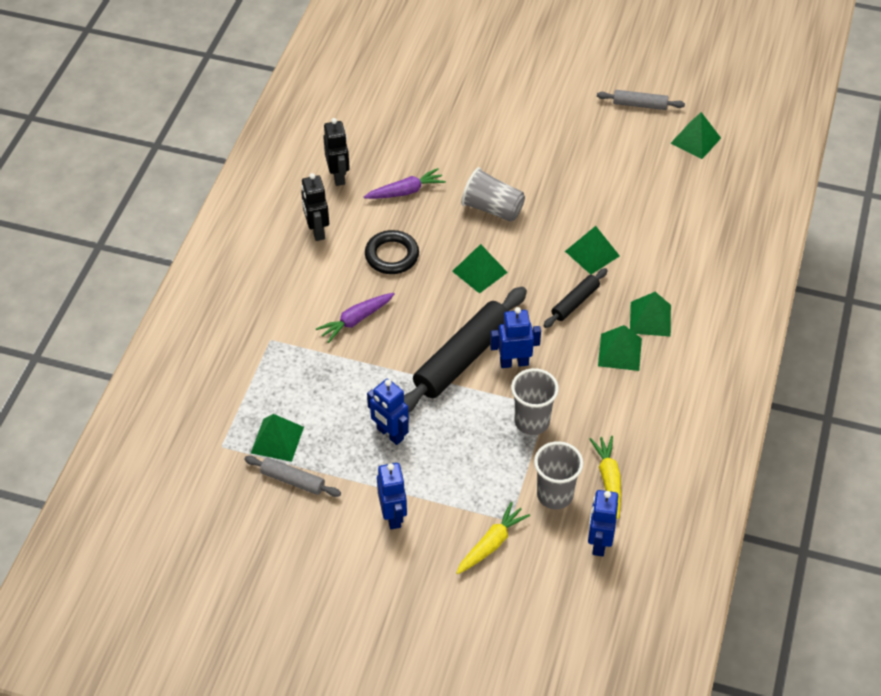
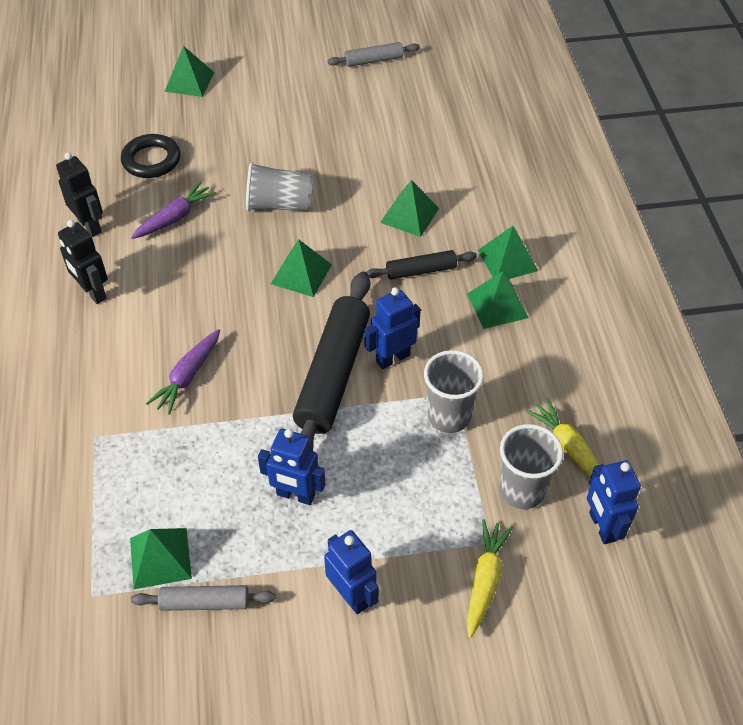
camera: 25 degrees left, 0 degrees up
(392, 255) = (194, 290): black ring -> black ring (151, 160)
(575, 302) = (421, 270): black rolling pin -> black rolling pin turned 60 degrees clockwise
(695, 140) = (447, 76): green pyramid -> green pyramid (189, 81)

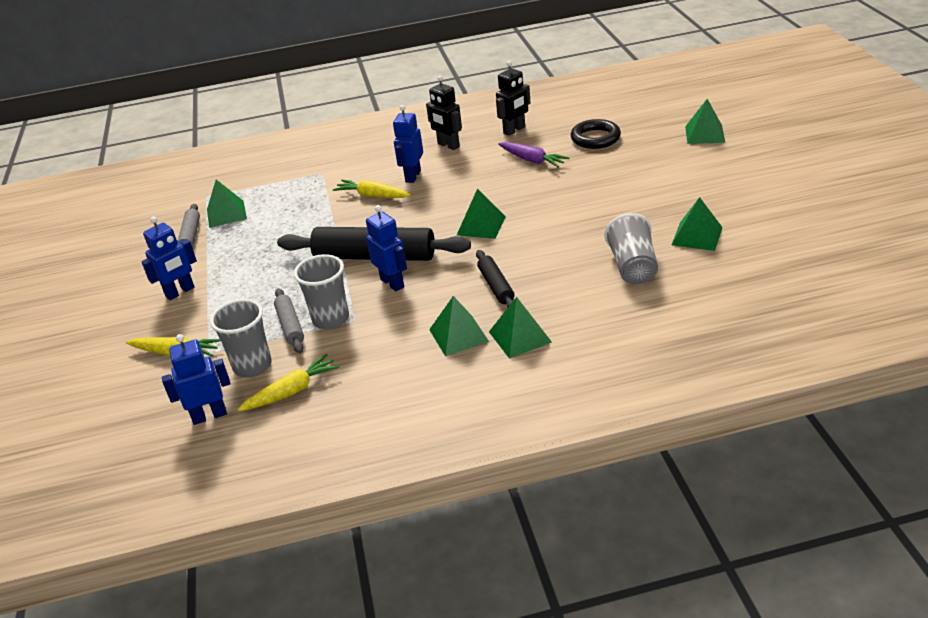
camera: 90 degrees right, 15 degrees down
(93, 293) = (448, 145): black robot -> black robot turned 90 degrees counterclockwise
(188, 376) = (372, 196): purple carrot -> yellow carrot
(280, 205) = (561, 202): grey cup -> grey cup (633, 267)
(295, 495) = (265, 256): blue robot -> blue robot (412, 176)
(373, 60) = (796, 220): grey rolling pin -> grey rolling pin (290, 326)
(409, 215) = (567, 271): green pyramid -> green pyramid (697, 236)

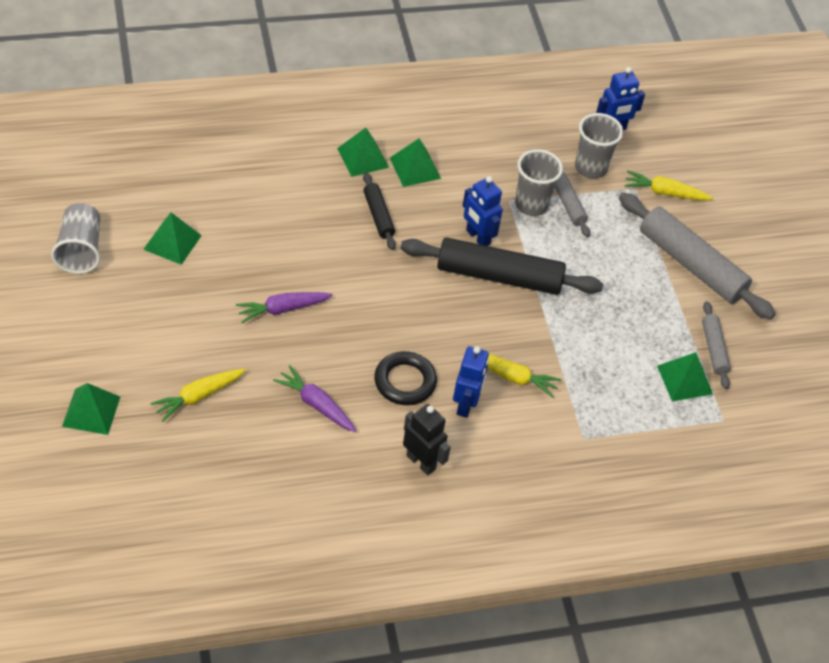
camera: 170 degrees right, 15 degrees up
(180, 292) = (691, 265): blue robot -> grey rolling pin
(291, 391) = (551, 139): yellow carrot -> yellow carrot (198, 396)
(481, 225) = (387, 300): green pyramid -> none
(514, 130) = (330, 478): black robot -> none
(574, 207) = (283, 309): none -> purple carrot
(595, 138) = (228, 434): black ring -> black ring (405, 381)
(633, 267) = (247, 214): grey cup -> grey cup (80, 250)

